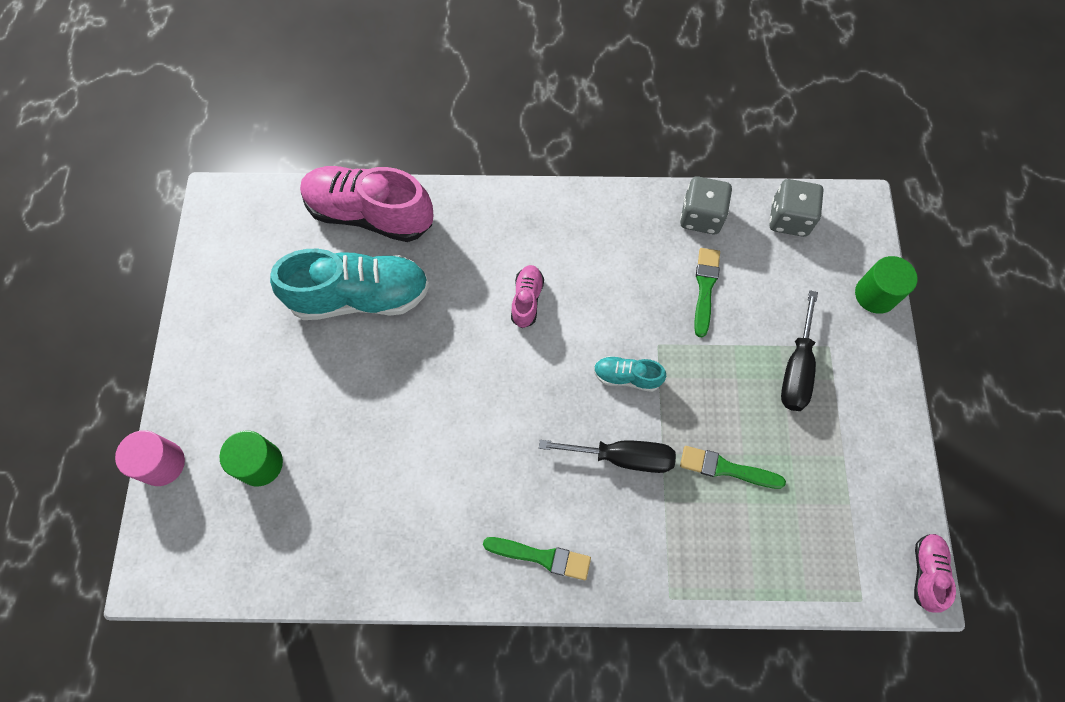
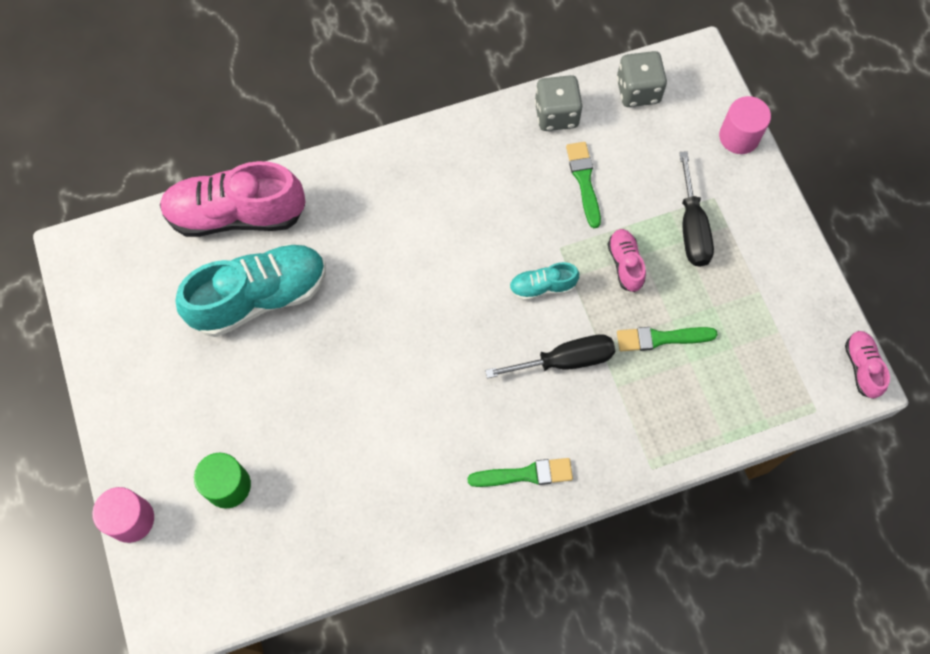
camera: 20 degrees left, 0 degrees up
(527, 300) = (422, 247): pink shoe -> pink shoe (625, 264)
(875, 294) = (739, 137): green cylinder -> pink cylinder

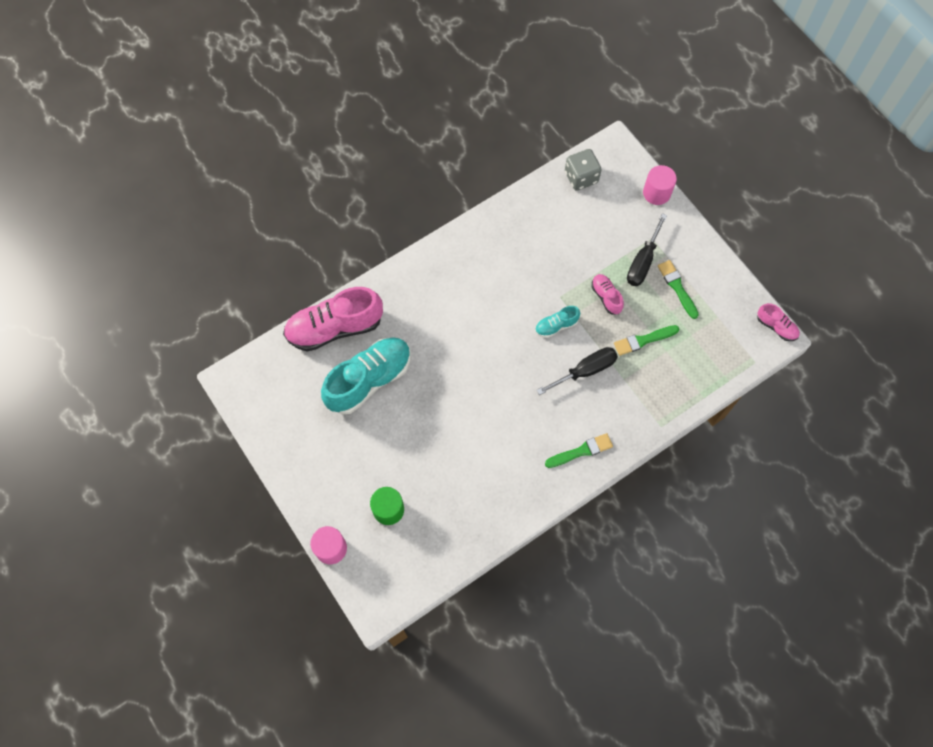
camera: 15 degrees left, 0 degrees up
(556, 114) = (531, 206): grey dice -> none
(584, 181) = (563, 247): green brush -> green brush (677, 287)
(692, 227) = (643, 262): black screwdriver -> black screwdriver turned 45 degrees clockwise
(861, 367) = (776, 327): pink shoe -> pink shoe turned 150 degrees clockwise

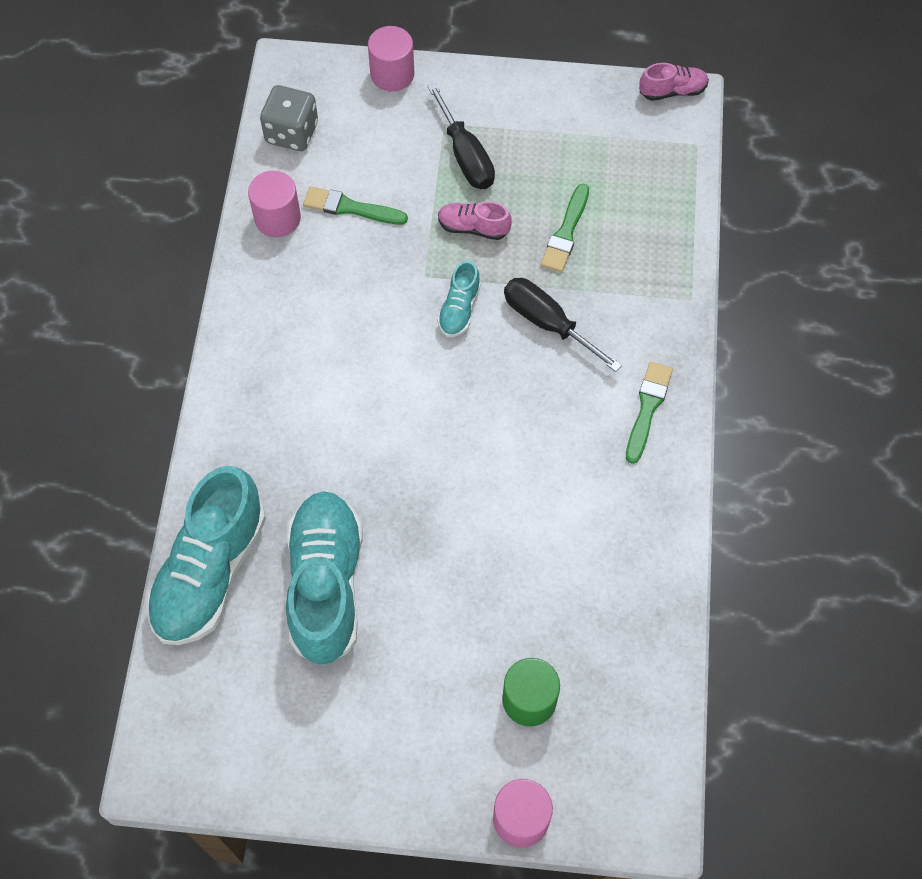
camera: 50 degrees left, 5 degrees down
(335, 328) = (210, 571): pink shoe -> turquoise shoe
(530, 209) = (277, 218): none -> pink cylinder
(585, 371) = (547, 323): black screwdriver -> black screwdriver turned 60 degrees counterclockwise
(677, 287) = (532, 147): green brush -> green brush (350, 208)

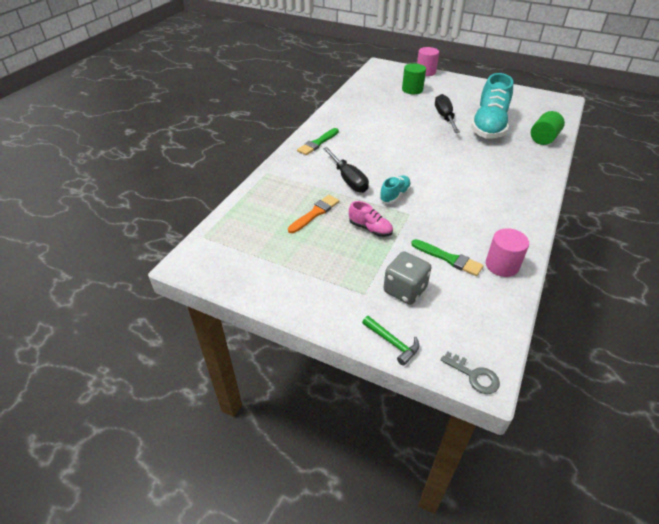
camera: 160 degrees left, 20 degrees down
(210, 571) = (543, 138): turquoise shoe -> green cylinder
(292, 133) = (486, 319): grey dice -> grey dice (405, 290)
(298, 65) = (474, 375): none -> grey key
(392, 74) = (392, 343): pink cylinder -> green hammer
(465, 156) = (357, 269): black screwdriver -> black screwdriver (444, 117)
(566, 232) = (315, 213): green brush -> orange brush
(672, 91) = (190, 270): pink shoe -> none

